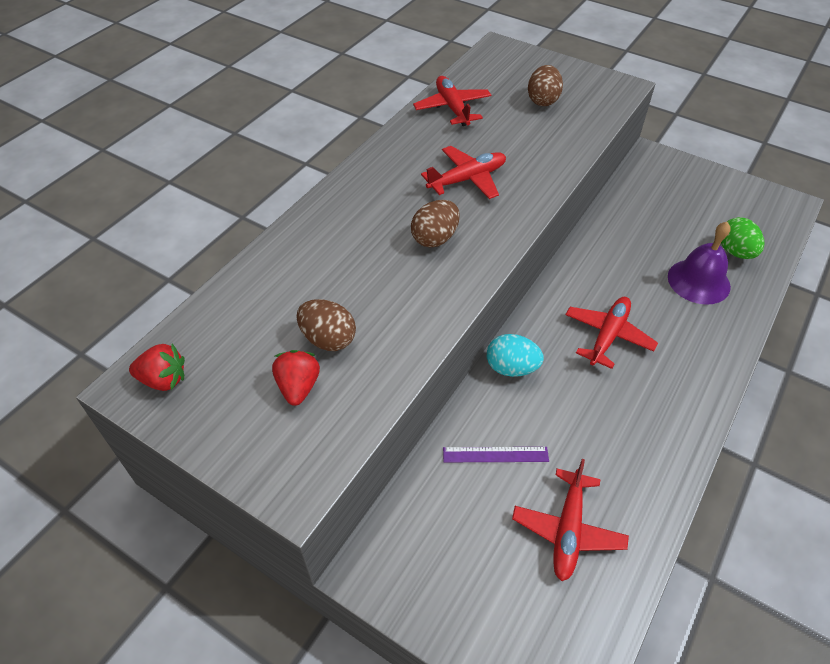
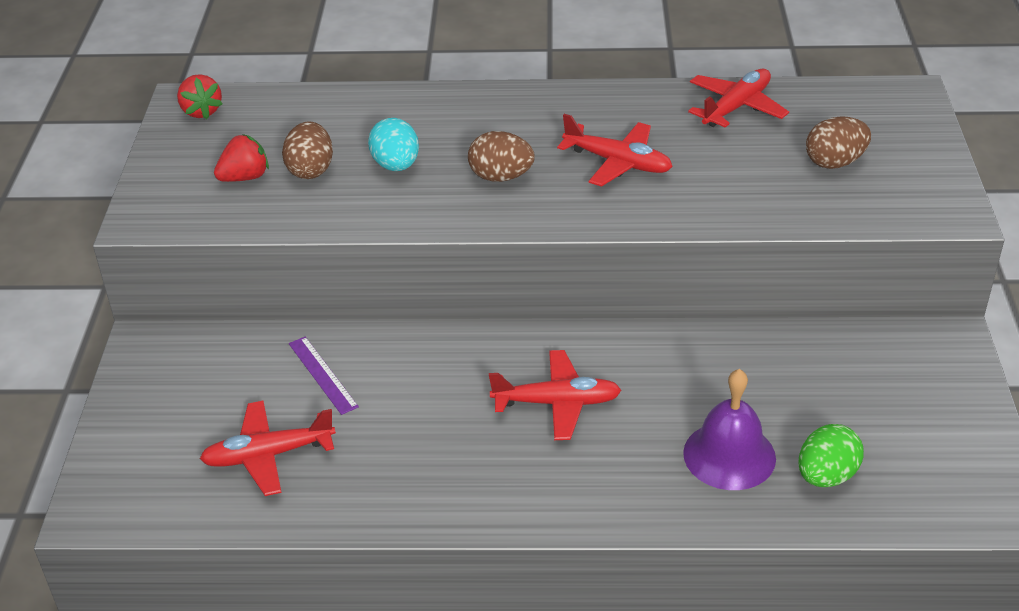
camera: 60 degrees right, 10 degrees down
(511, 368) = (444, 346): turquoise egg -> turquoise egg (396, 166)

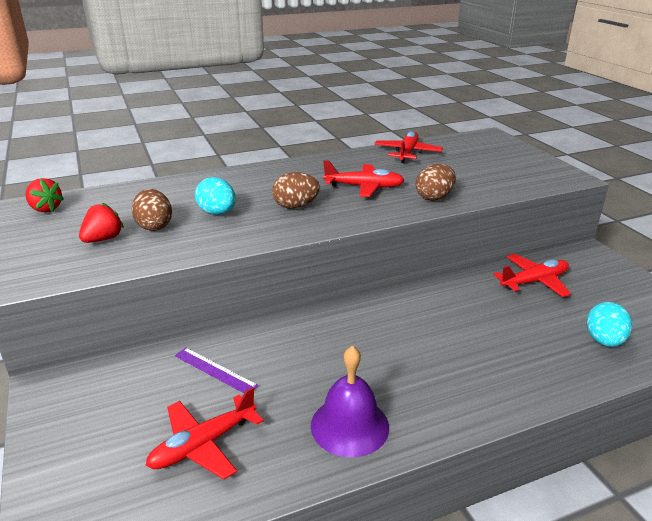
camera: 25 degrees left, 10 degrees down
(557, 403) = (401, 343): red plane -> red plane (534, 282)
(729, 455) = (537, 345): purple bell -> purple bell (349, 425)
(826, 476) = (604, 341): green egg -> turquoise egg
(835, 162) = (486, 167): brown egg -> brown egg (434, 197)

